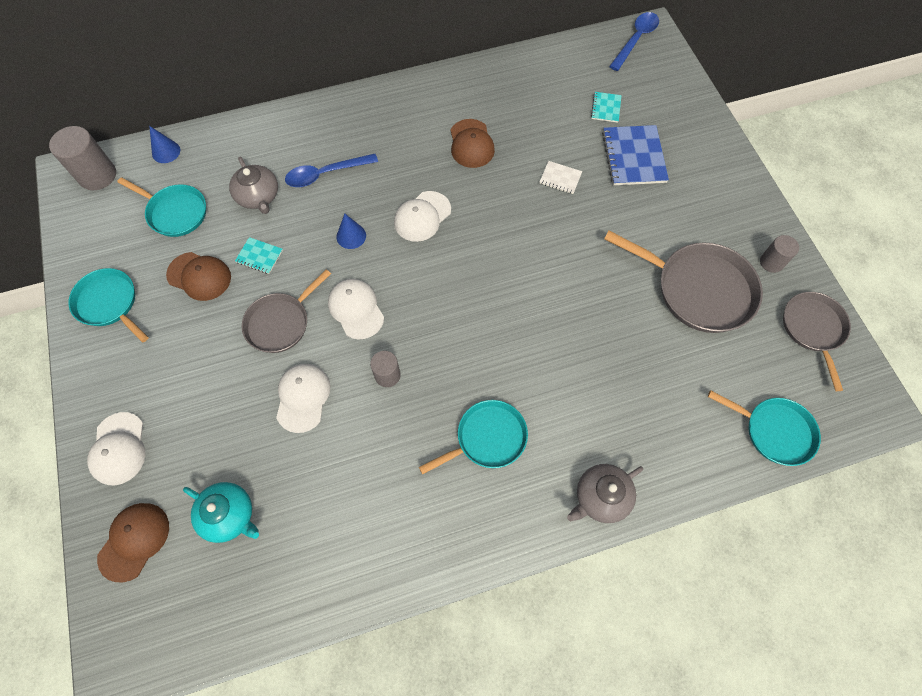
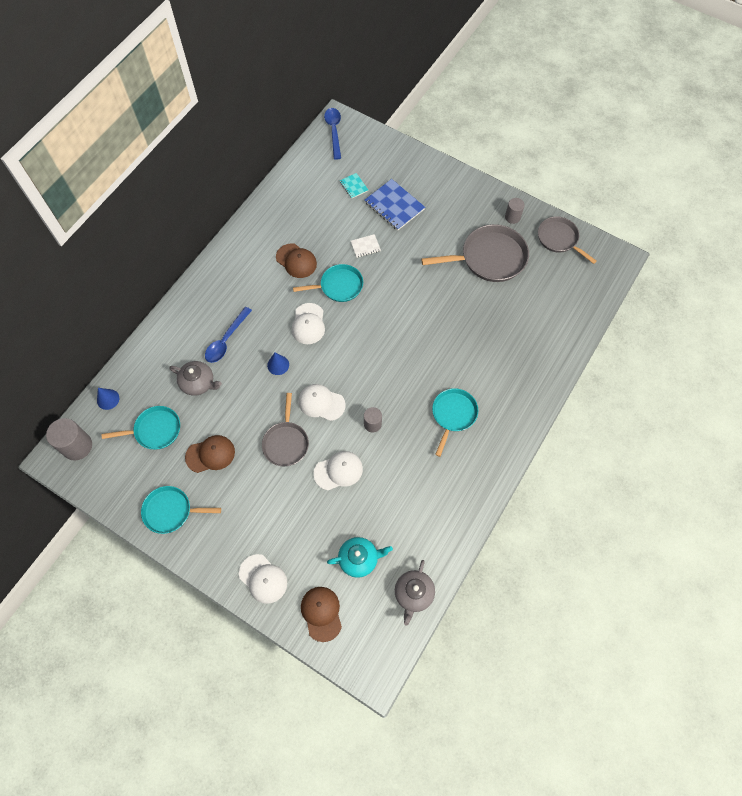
camera: 40 degrees left, 0 degrees up
(259, 256) = (235, 416): turquoise notebook -> none
(303, 397) = (338, 471): white cap -> white cap turned 105 degrees clockwise
(601, 497) = (531, 399): grey teapot -> grey teapot (413, 594)
(774, 431) = (582, 305): turquoise pan -> turquoise pan (339, 286)

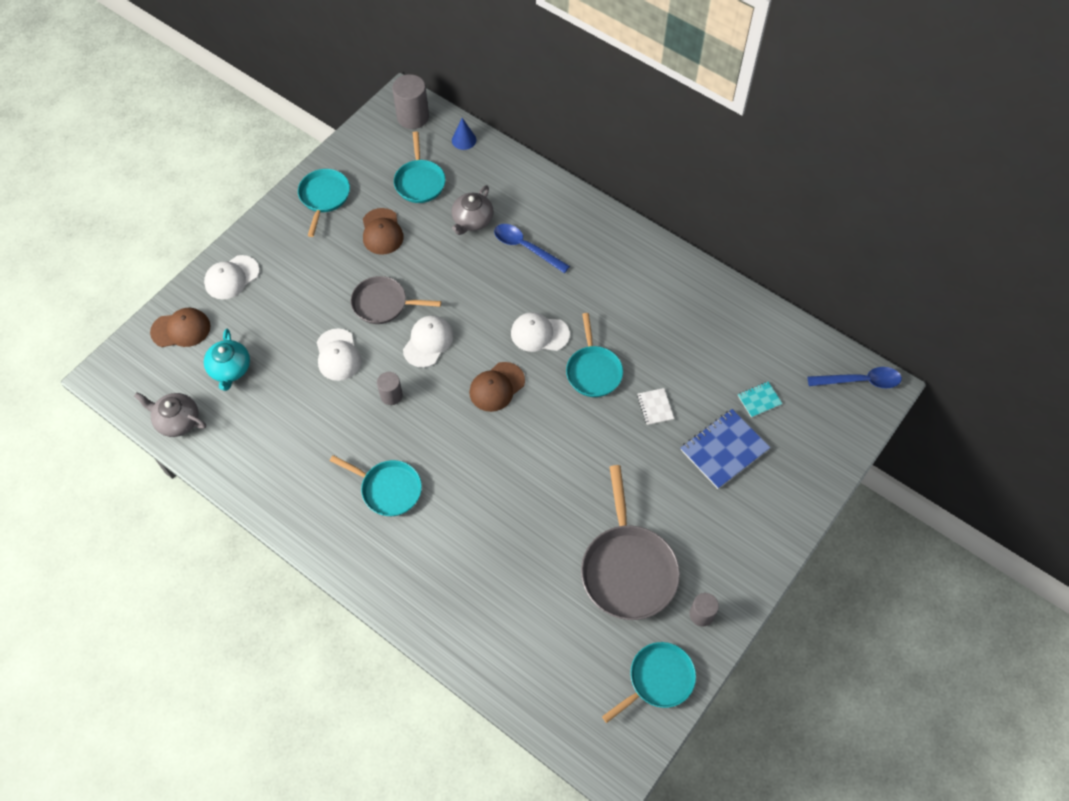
camera: 95 degrees right, 5 degrees down
(278, 365) = (485, 299): blue cone -> none
(296, 261) = (635, 324): brown cap -> brown cap (496, 387)
(559, 239) = (658, 680): grey pan -> turquoise pan

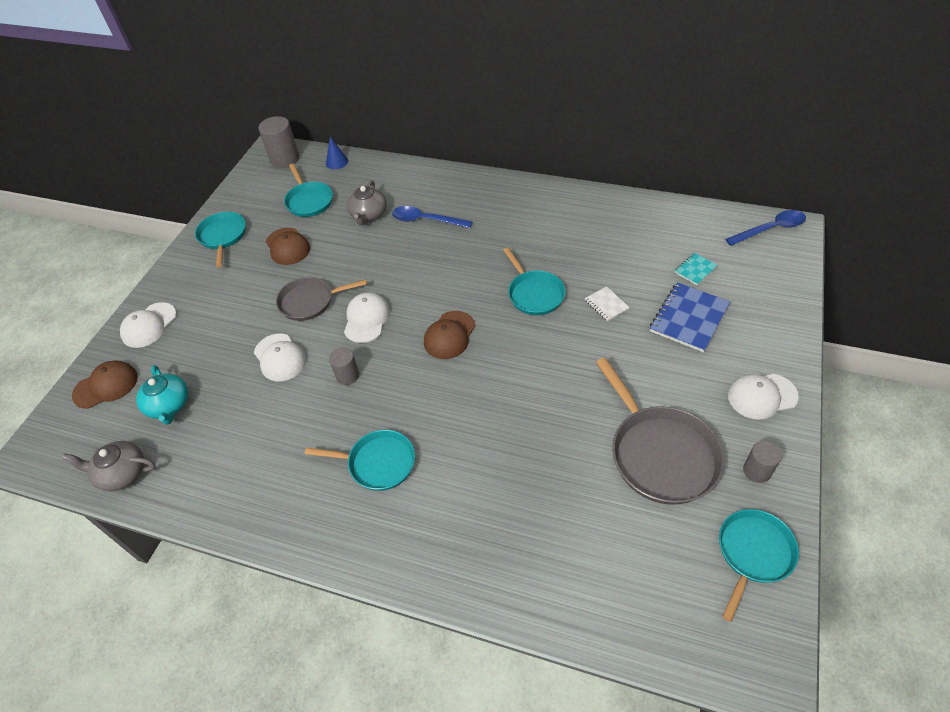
camera: 15 degrees left, 10 degrees down
(539, 334) = (470, 280): white cap -> white cap (761, 396)

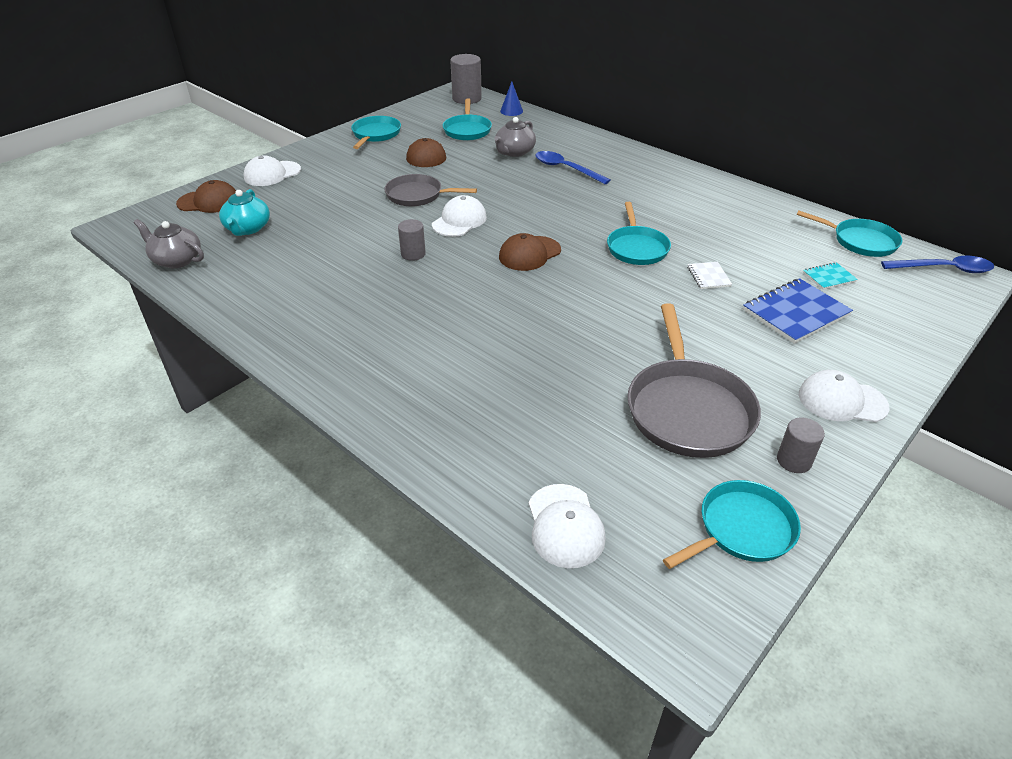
camera: 20 degrees right, 10 degrees down
(280, 357) = (363, 225): white cap -> white cap (565, 526)
(378, 463) = (394, 323): turquoise pan -> turquoise pan (860, 241)

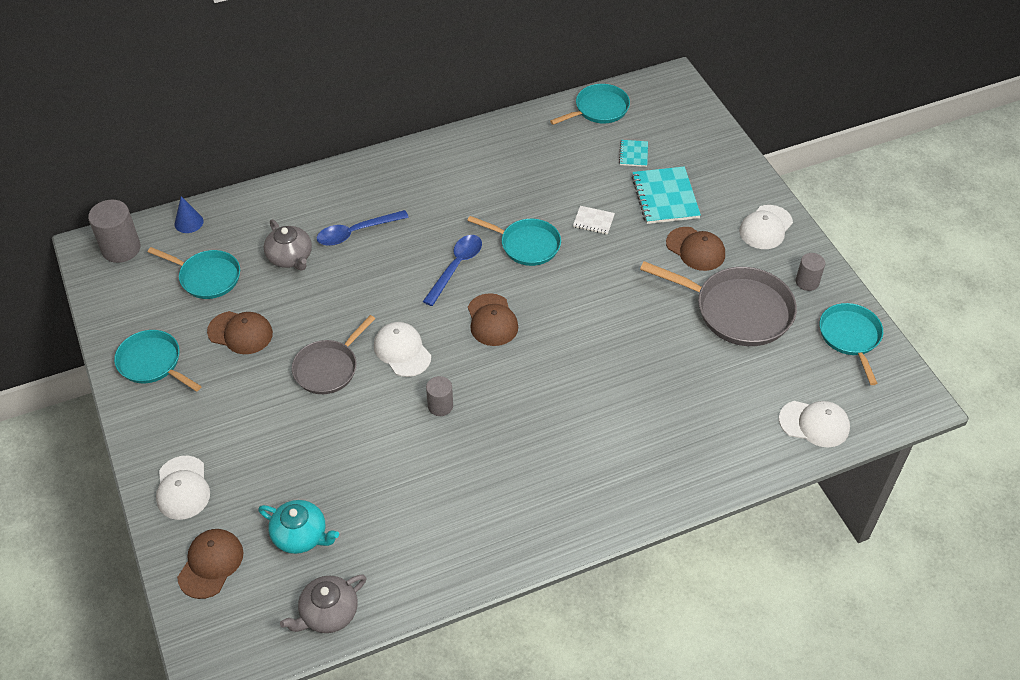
camera: 65 degrees left, 10 degrees up
(746, 353) = (695, 249): none -> brown cap
(795, 313) = (665, 197): blue notebook -> turquoise notebook
(943, 269) = (658, 89): blue spoon -> blue spoon (456, 267)

